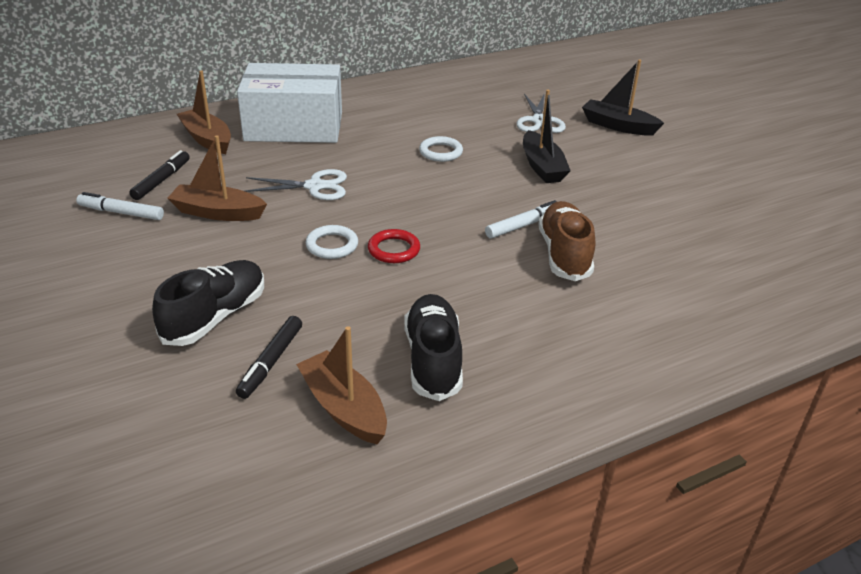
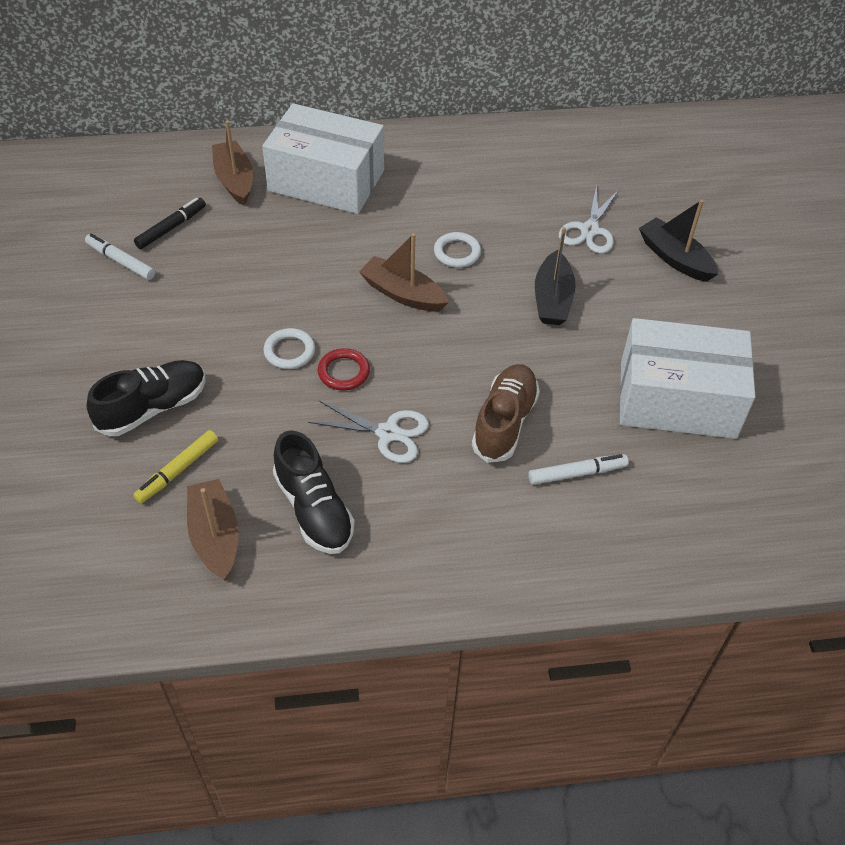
camera: 20 degrees right, 15 degrees up
(218, 213) = (205, 283): brown boat -> brown boat (403, 294)
(271, 362) = (178, 471): black marker -> yellow marker
(315, 186) = (308, 270): white scissors -> white scissors (388, 433)
(433, 360) = (314, 509): black shoe -> black shoe turned 135 degrees clockwise
(523, 225) = (486, 374): white marker -> white marker (577, 473)
(691, 209) = (677, 399): none -> white box

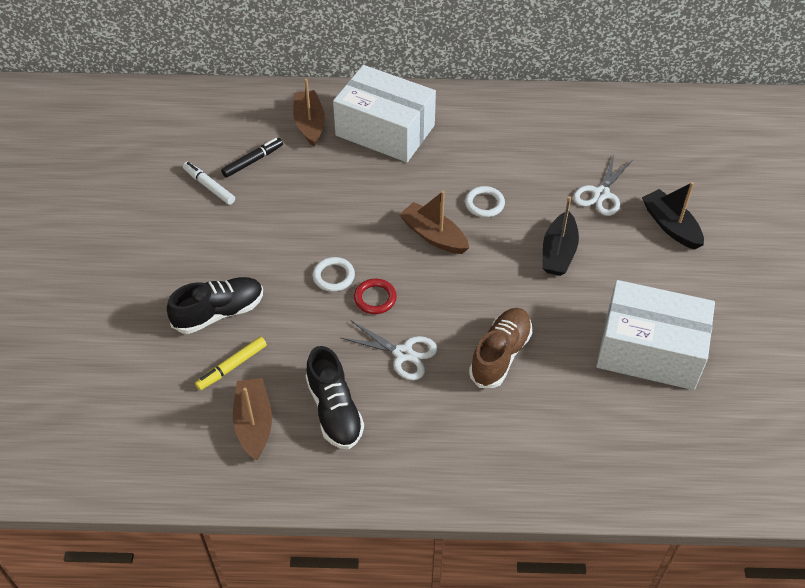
camera: 10 degrees right, 0 degrees up
(577, 473) = (553, 405): white marker -> none

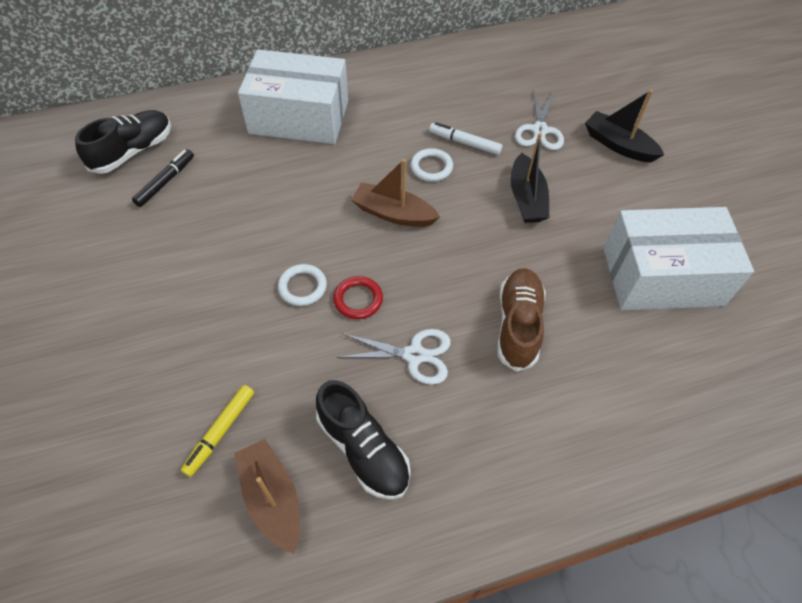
camera: 20 degrees left, 5 degrees up
(209, 186) = (123, 222): white marker -> white marker (465, 143)
(219, 313) = (182, 368): black shoe -> black shoe (133, 151)
(309, 124) = (216, 128): brown boat -> none

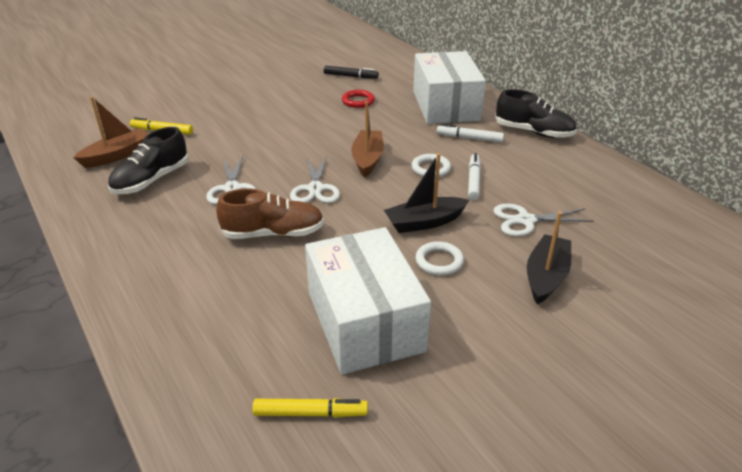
camera: 75 degrees right, 20 degrees down
(133, 151) = (370, 62): black shoe -> black shoe (533, 132)
(302, 287) = (280, 136): white ring -> white ring (439, 261)
(358, 299) = (276, 158): red ring -> red ring (358, 101)
(381, 121) = (469, 138): none -> white marker
(440, 273) = (315, 189): none -> white scissors
(765, 334) = (310, 413): none -> yellow marker

